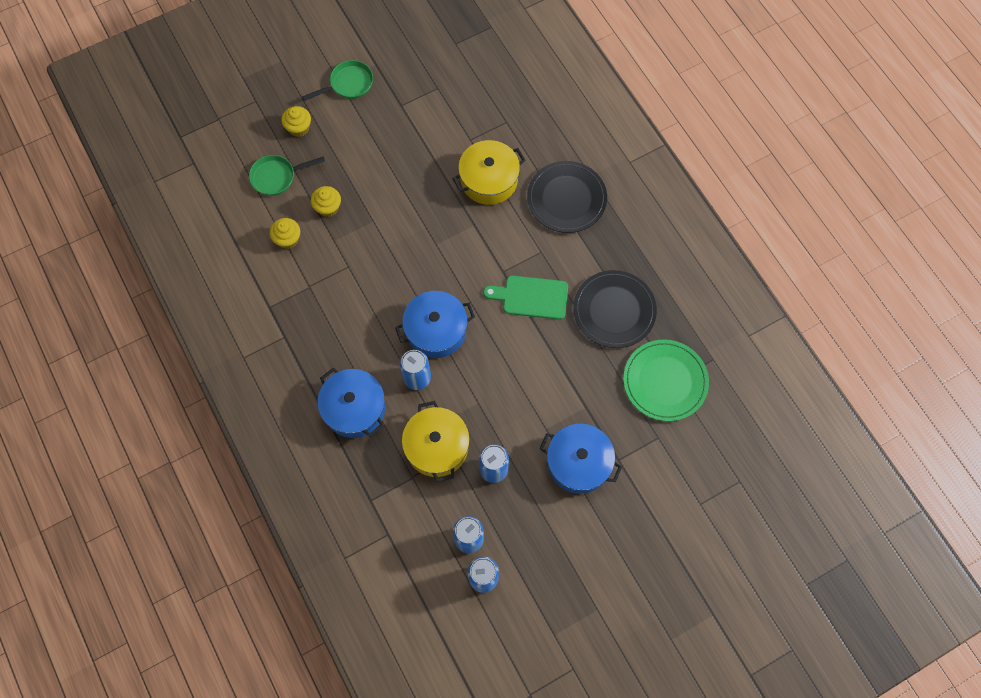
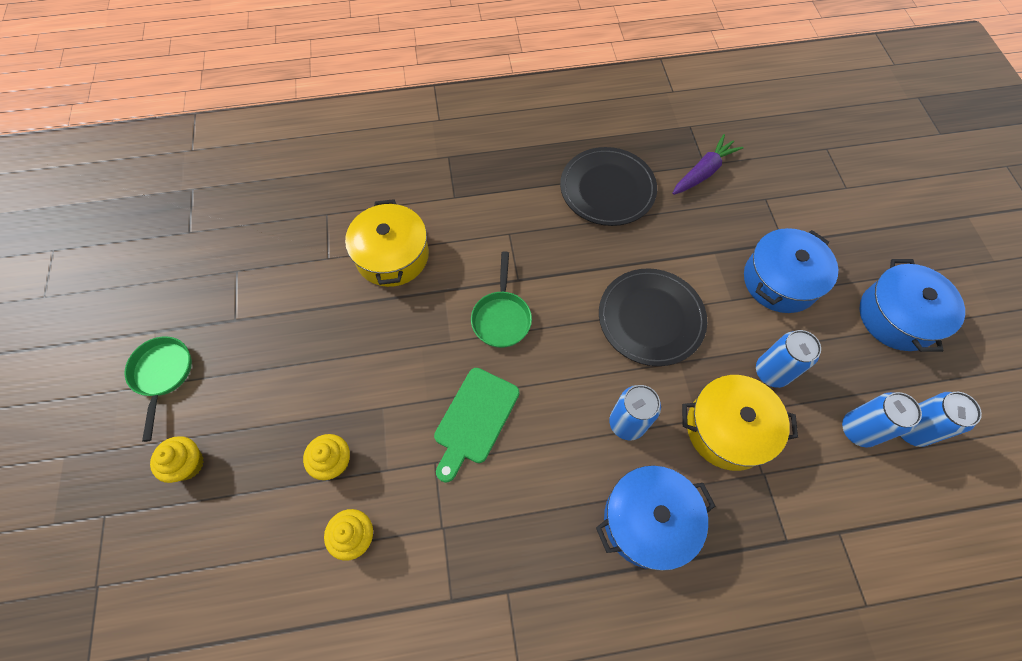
camera: 70 degrees left, 5 degrees down
(277, 177) = (247, 521): green pan -> green pan (501, 317)
(436, 330) = (568, 379): blue pot -> blue pot (897, 317)
(531, 297) = (562, 261): green cutting board -> green cutting board (474, 419)
(566, 198) = (454, 188): black plate -> black plate (651, 318)
(665, 381) = (703, 172): green plate -> purple carrot

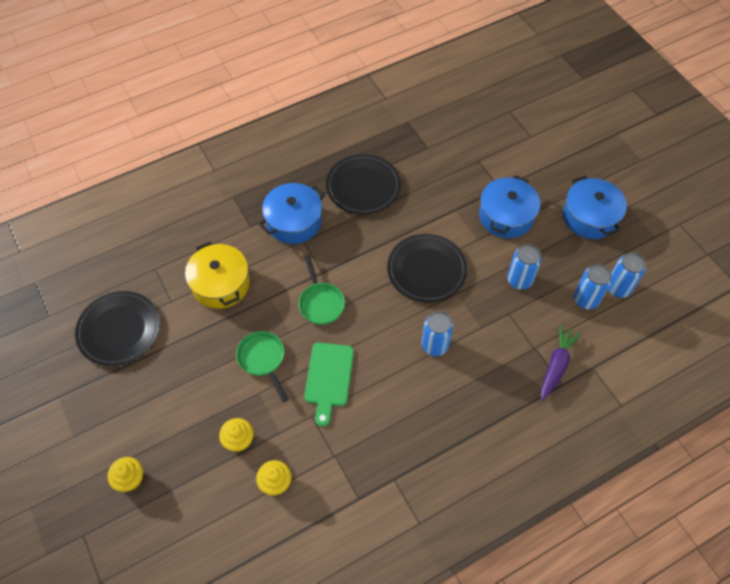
camera: 20 degrees left, 5 degrees down
(162, 375) = (80, 426): green pan -> green pan (263, 360)
(255, 273) = (119, 330): none -> black plate
(648, 520) = (470, 403): blue pot -> blue pot (294, 221)
(703, 172) = (428, 154): purple carrot -> purple carrot (556, 365)
(727, 429) = (502, 327): yellow pot -> none

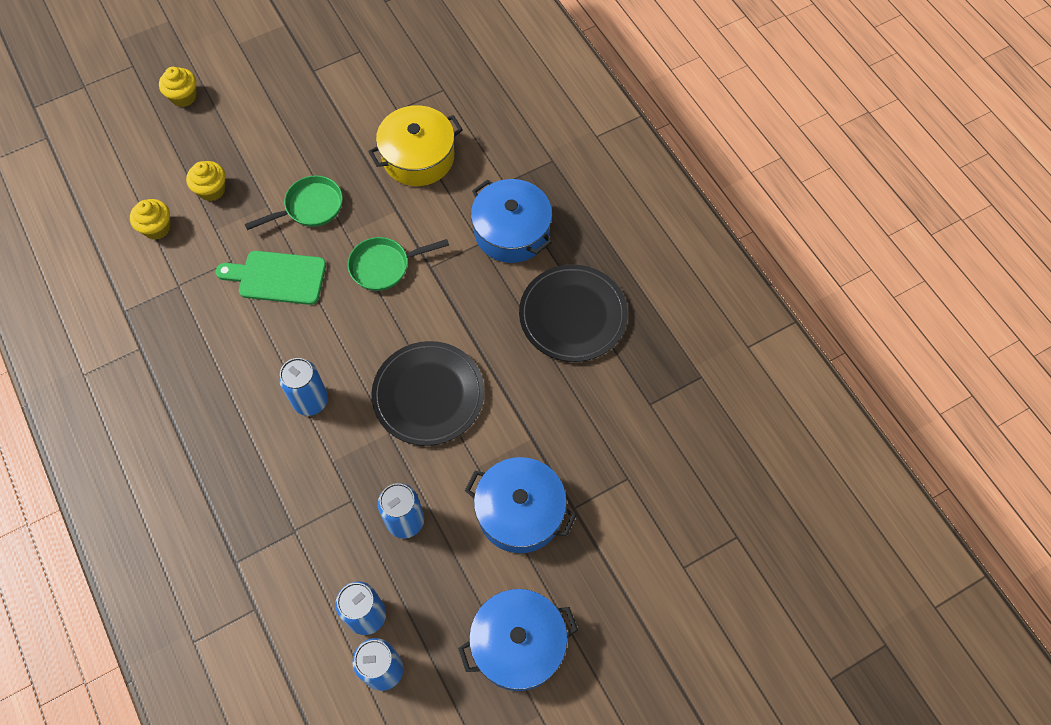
camera: 90 degrees right, 5 degrees up
(119, 330) = (362, 65): black plate -> none
(556, 365) = (264, 557): purple carrot -> none

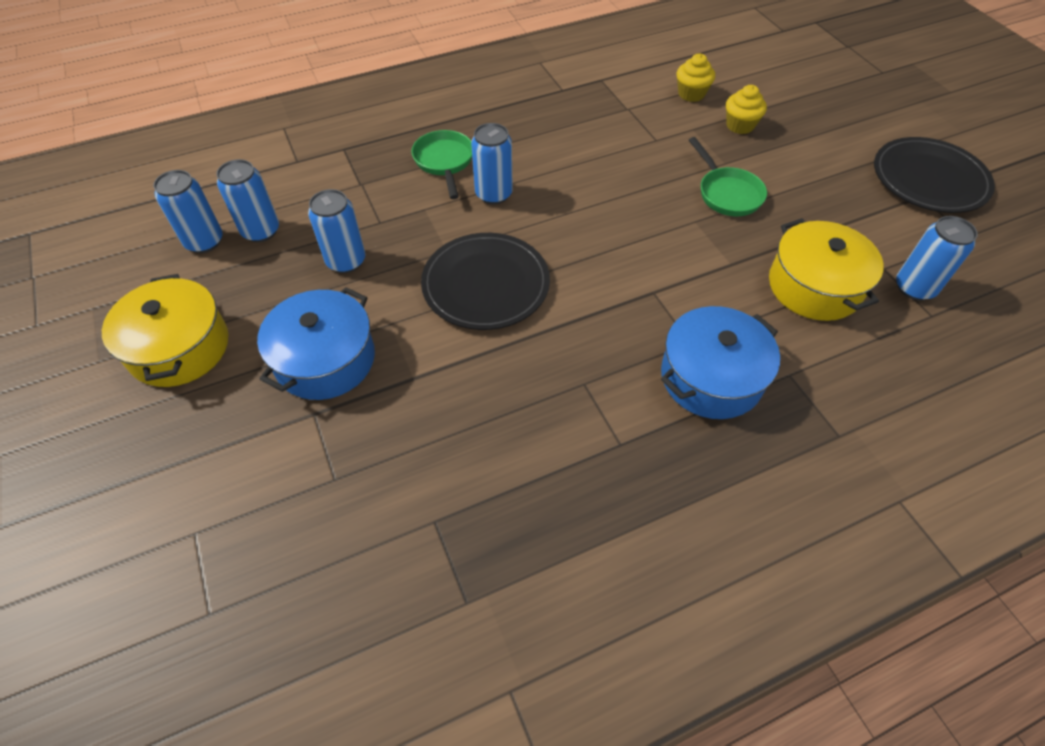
camera: 95 degrees right, 10 degrees down
(183, 97) = (853, 104): yellow cupcake -> none
(277, 277) = (637, 171): green cutting board -> none
(384, 266) = (653, 252): green pan -> green pan (444, 162)
(416, 95) = (914, 288): none -> blue can
(518, 644) = (179, 347): blue pot -> yellow pot
(573, 315) = (581, 438): black plate -> black plate (929, 179)

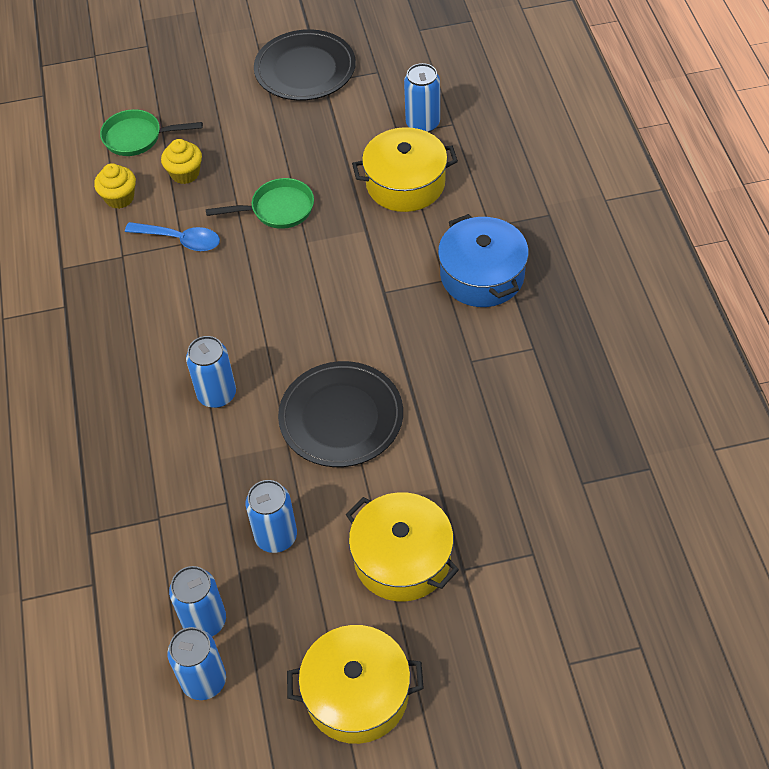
camera: 75 degrees left, 0 degrees up
(325, 359) = (402, 558): blue pot -> yellow pot
(444, 162) = (150, 433): green pan -> green pan (137, 137)
(660, 138) = (180, 240): none -> blue spoon

